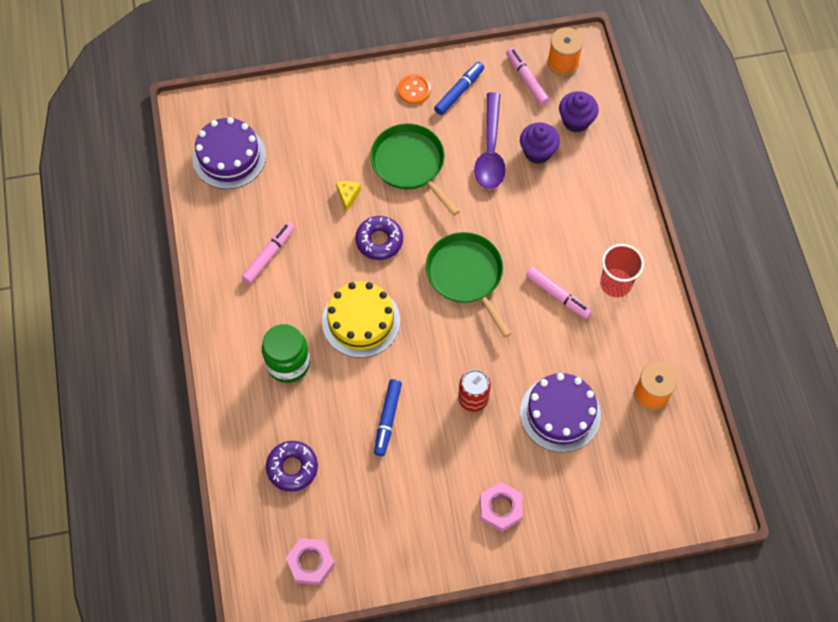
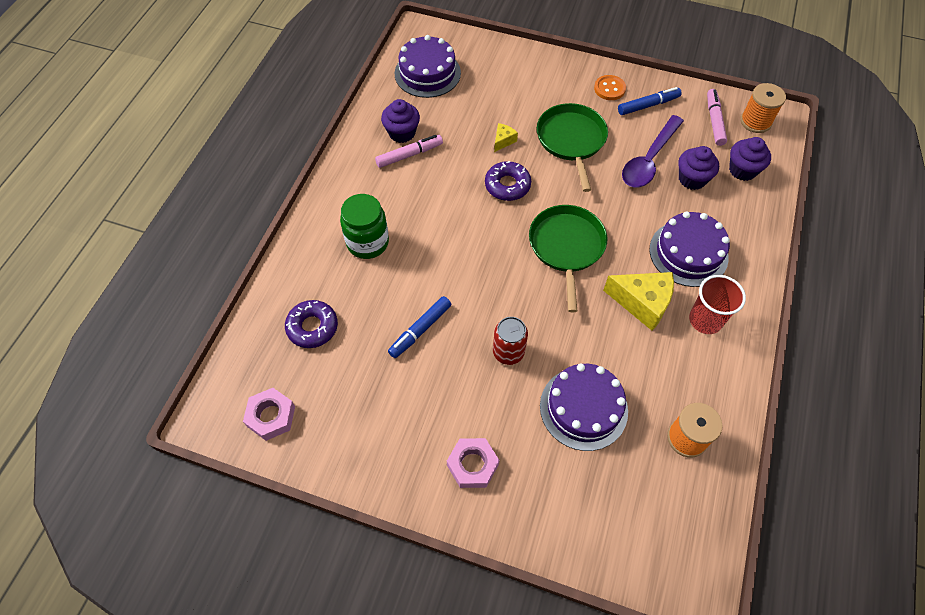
camera: 30 degrees right, 5 degrees down
(246, 235) = (402, 133): none -> purple cupcake
(361, 321) = (450, 239): yellow cake -> none
(557, 295) = (642, 303): pink marker -> yellow cheese
(571, 228) = (688, 253): none -> purple cake

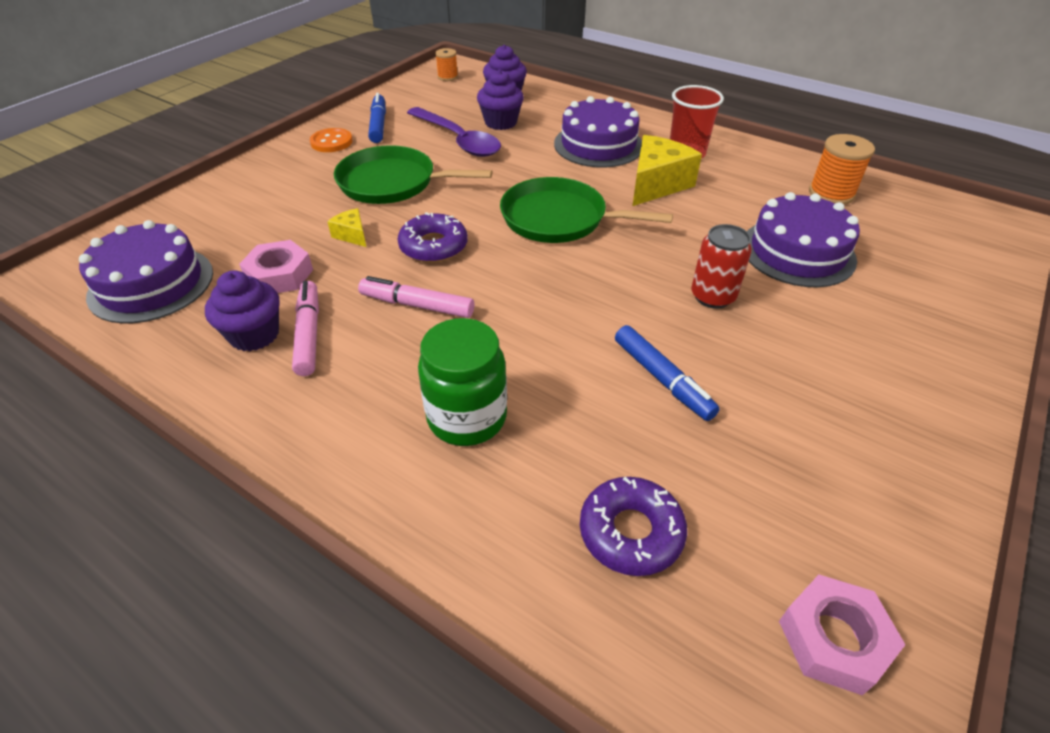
camera: 75 degrees left, 15 degrees down
(472, 465) = (893, 362): pink nut -> pink nut (279, 275)
(714, 121) = (431, 95): pink marker -> pink marker (417, 305)
(755, 121) = (447, 77): orange spool -> orange spool, size x0.60

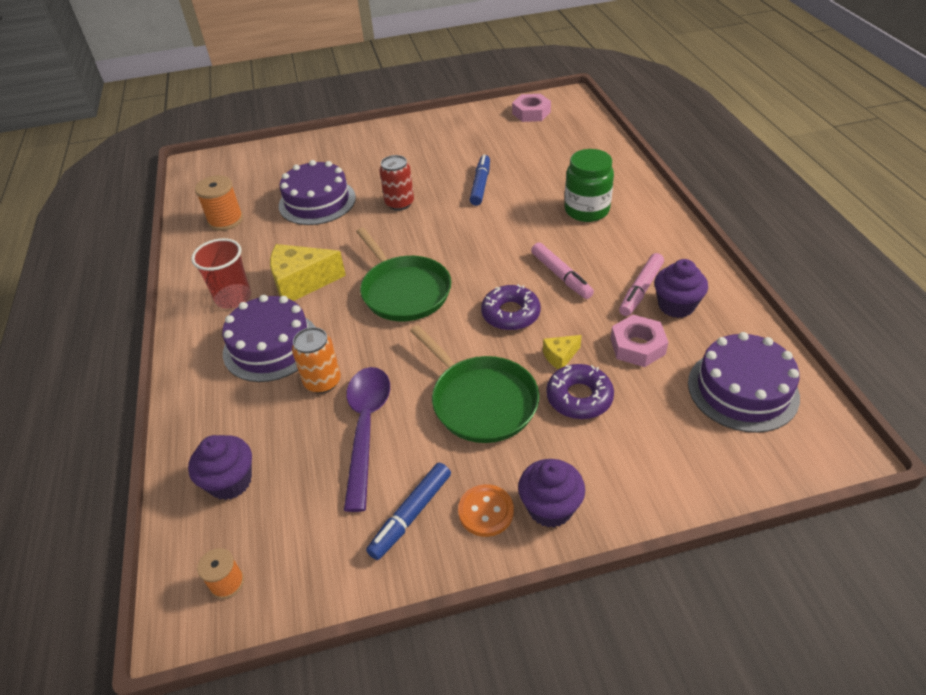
camera: 135 degrees left, 0 degrees up
(352, 235) = (560, 356): yellow cheese -> yellow cheese turned 60 degrees clockwise
(501, 122) = (297, 432): purple cupcake -> purple cupcake (550, 507)
(526, 145) = (322, 382): none -> orange can
(631, 532) = (561, 153): purple donut -> purple donut (579, 397)

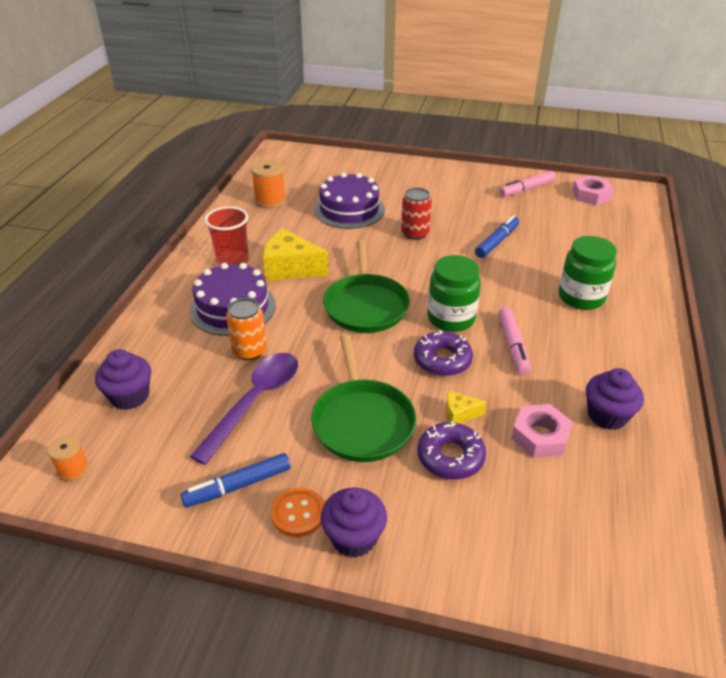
camera: 25 degrees right, 5 degrees down
(491, 272) = (451, 318): none -> green jar
(641, 290) = (582, 387): pink marker -> pink marker (527, 189)
(742, 389) = (618, 522): purple cake -> none

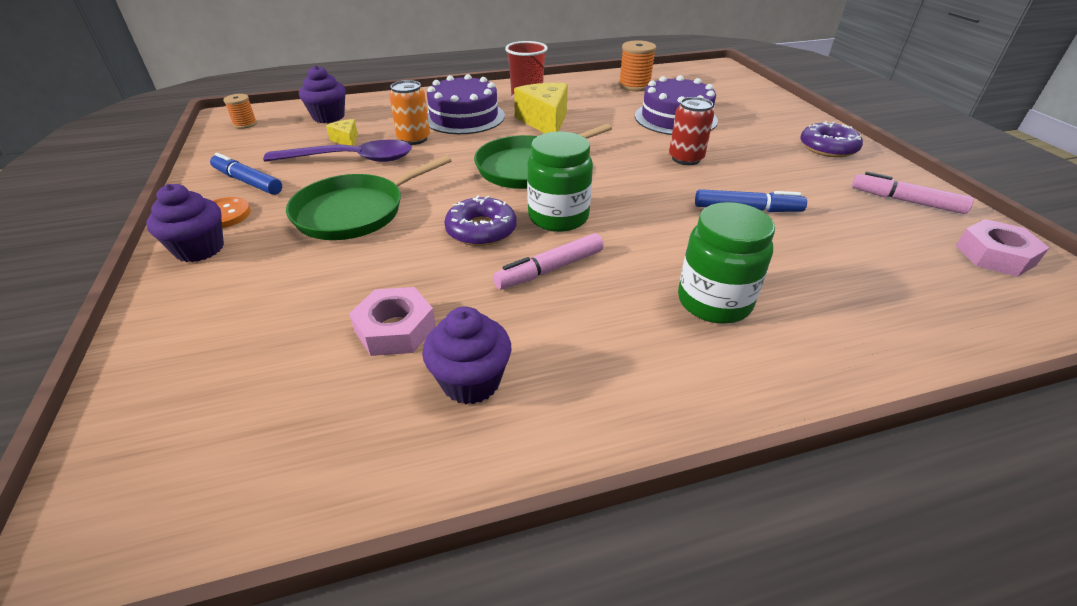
camera: 60 degrees right, 0 degrees up
(450, 457) = (329, 274): purple donut -> purple donut (828, 147)
(459, 414) = (399, 263): yellow cheese -> yellow cheese (346, 140)

